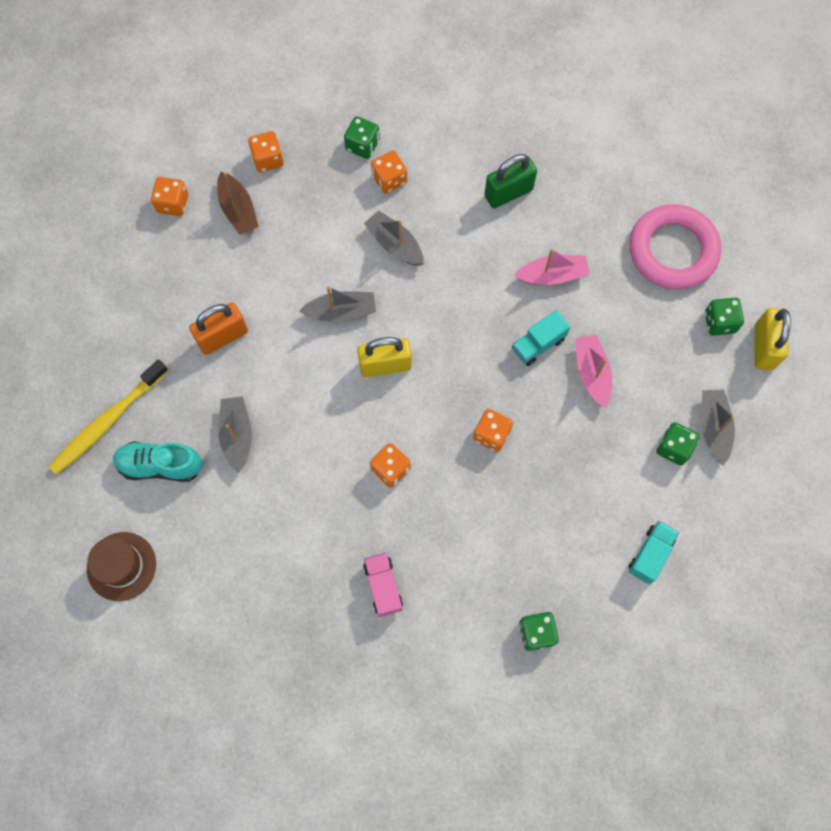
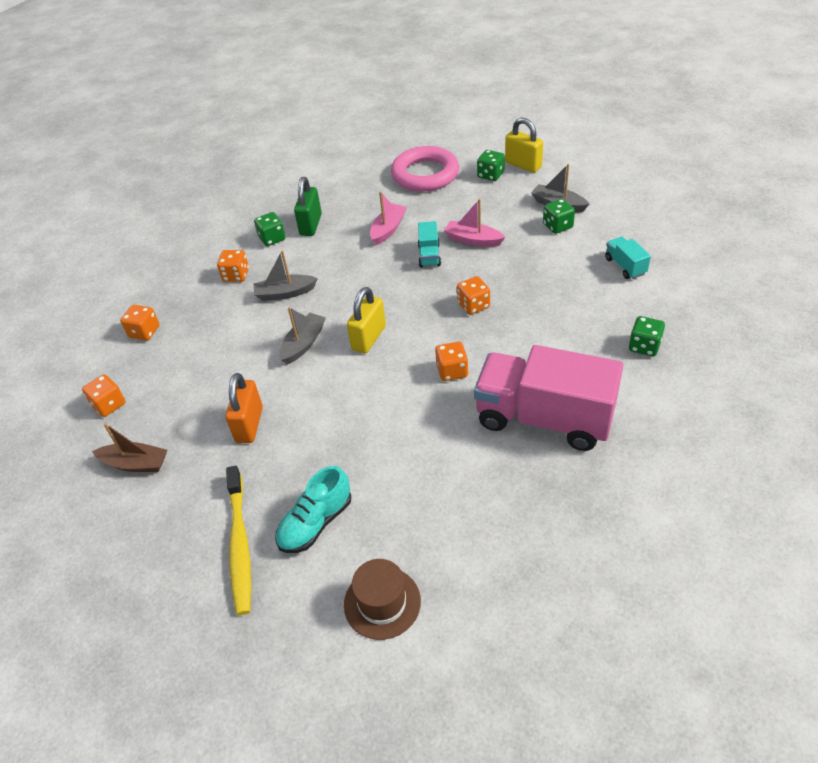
camera: 50 degrees left, 25 degrees down
(237, 435) = (339, 454): grey boat -> none
(238, 210) = (161, 367): brown boat -> brown boat (135, 464)
(362, 145) = (196, 278): green dice -> green dice (272, 238)
(383, 586) = (544, 418): pink truck -> pink truck, size x2.38

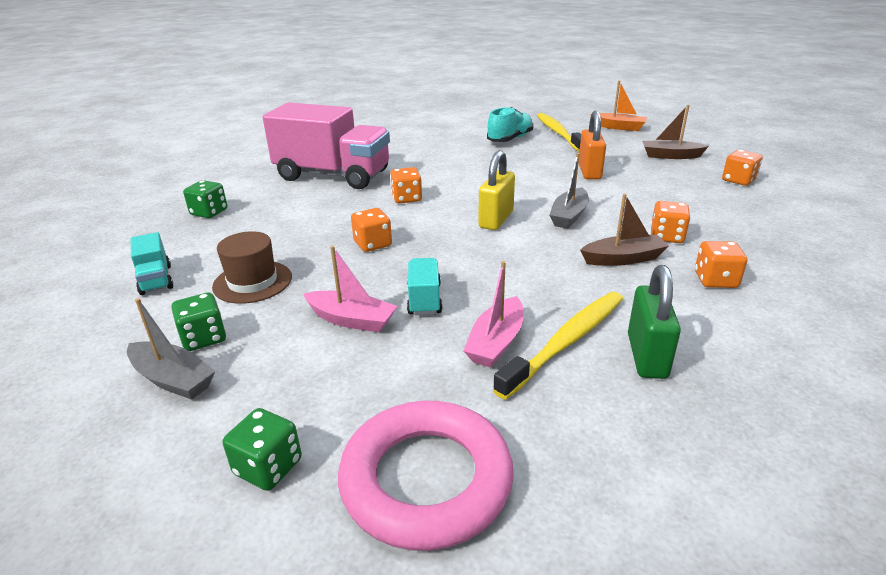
camera: 175 degrees right, 15 degrees down
(141, 566) = (618, 127): none -> orange boat
(144, 332) = (775, 226): orange dice -> orange dice (666, 236)
(272, 238) = (703, 333): green dice -> none
(285, 293) = (623, 259): grey boat -> brown boat
(350, 231) = (566, 342): none -> yellow toothbrush
(382, 602) = (460, 122): brown hat -> brown hat (252, 282)
(523, 165) = (174, 498): yellow padlock -> none

